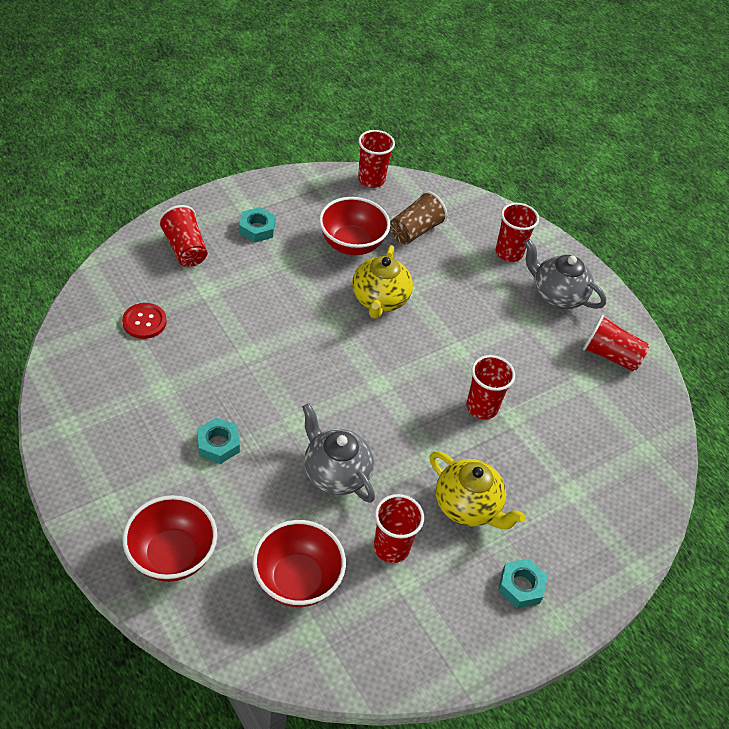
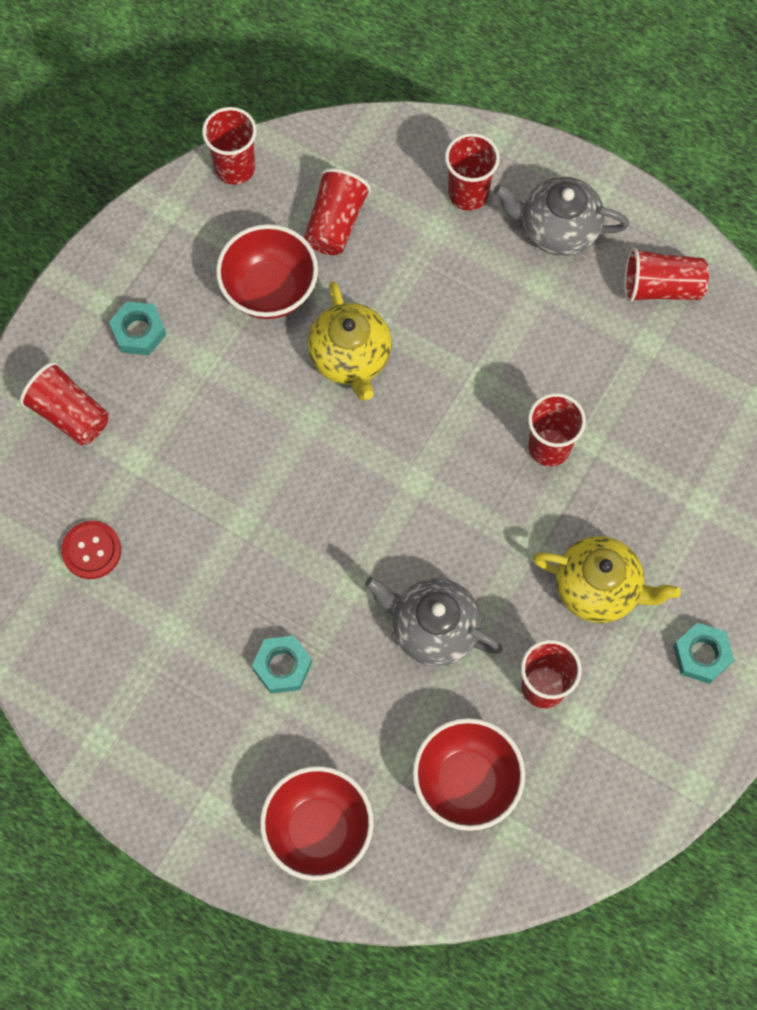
camera: 20 degrees left, 20 degrees up
(415, 231) = (335, 223): brown cup -> red cup

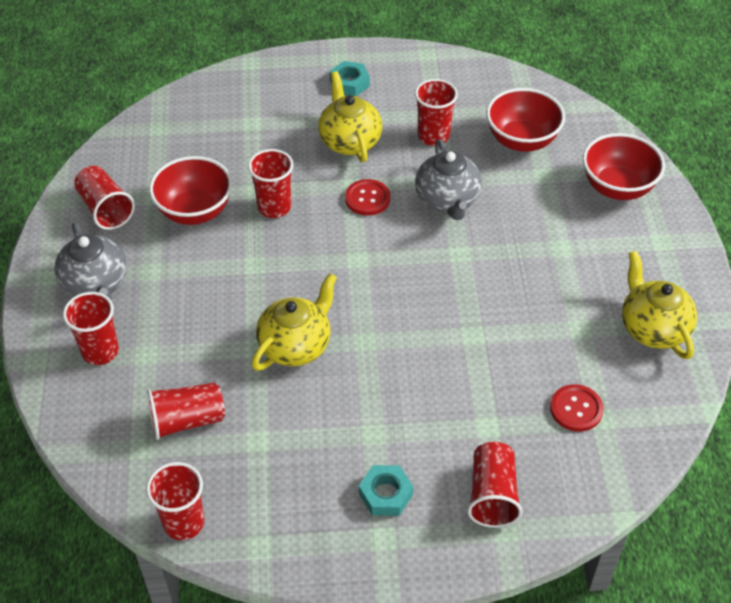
camera: 125 degrees left, 20 degrees down
(118, 699) = (652, 328): none -> yellow teapot
(269, 290) = (279, 428): red bowl -> red bowl (195, 211)
(282, 666) = (544, 257): turquoise nut -> none
(495, 547) = (367, 198): none -> red button

